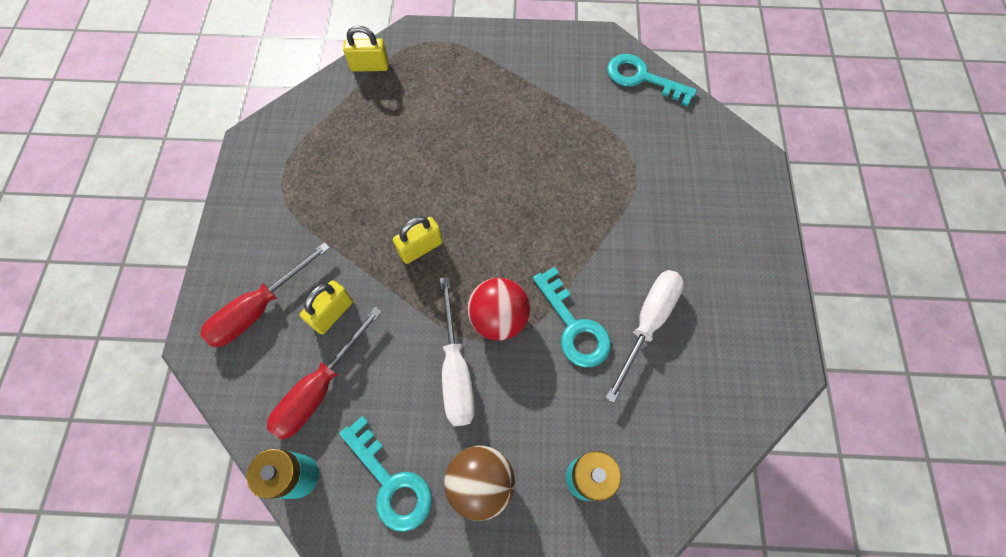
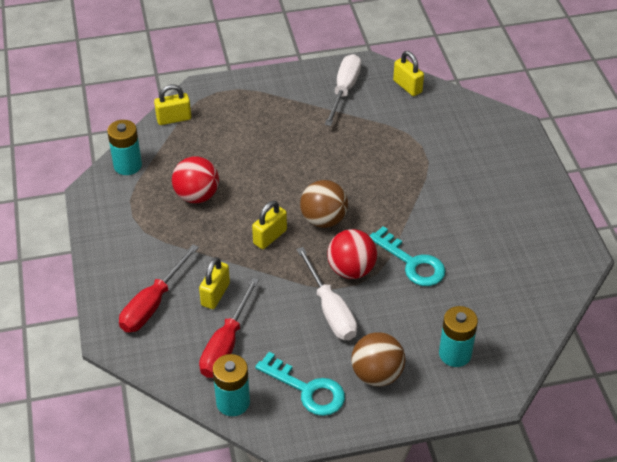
camera: 15 degrees left, 20 degrees down
(299, 115) = (127, 165): none -> turquoise battery
(359, 172) = (197, 196): none -> red ball
(489, 239) = (323, 220): none -> brown ball
(642, 78) = (407, 86): turquoise key -> yellow padlock
(647, 323) = (468, 249): white screwdriver -> white screwdriver (344, 90)

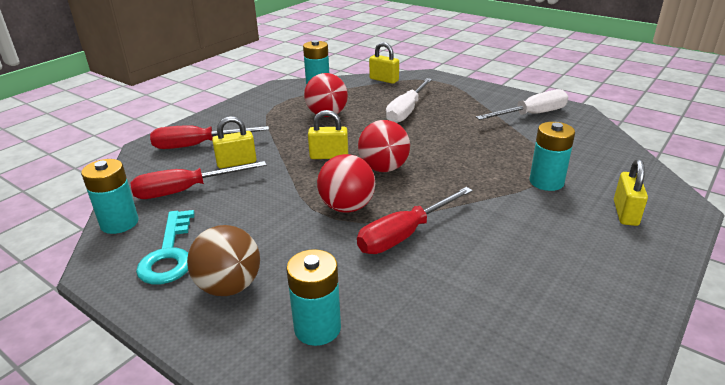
camera: 50 degrees right, 15 degrees down
(323, 220) = (383, 168): brown ball -> red ball
(330, 310) = (284, 219): white screwdriver -> white screwdriver (406, 111)
(407, 86) = (595, 134): yellow padlock -> yellow padlock (625, 213)
(412, 263) = (404, 235): turquoise key -> red screwdriver
(431, 157) = (546, 182): none -> turquoise battery

